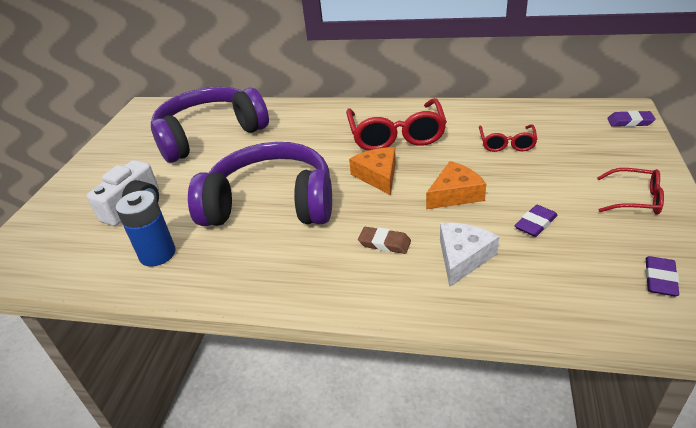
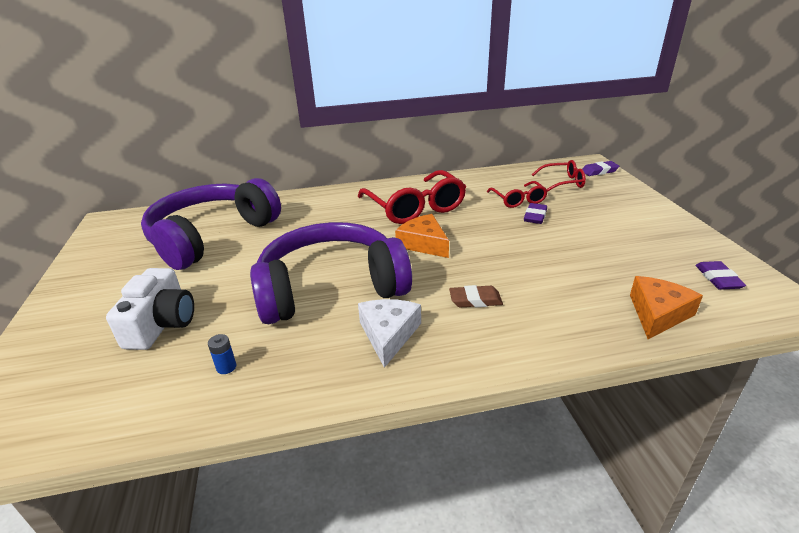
camera: 25 degrees left, 5 degrees down
(157, 254) = (226, 367): blue battery -> blue battery, size x0.44
(455, 194) = (507, 246): orange cheese -> orange cheese (657, 314)
(463, 257) = (555, 296): white cheese -> white cheese (388, 334)
(535, 224) = (592, 257): purple eraser -> purple eraser (535, 216)
(635, 199) = (650, 224): red glasses -> red glasses (562, 182)

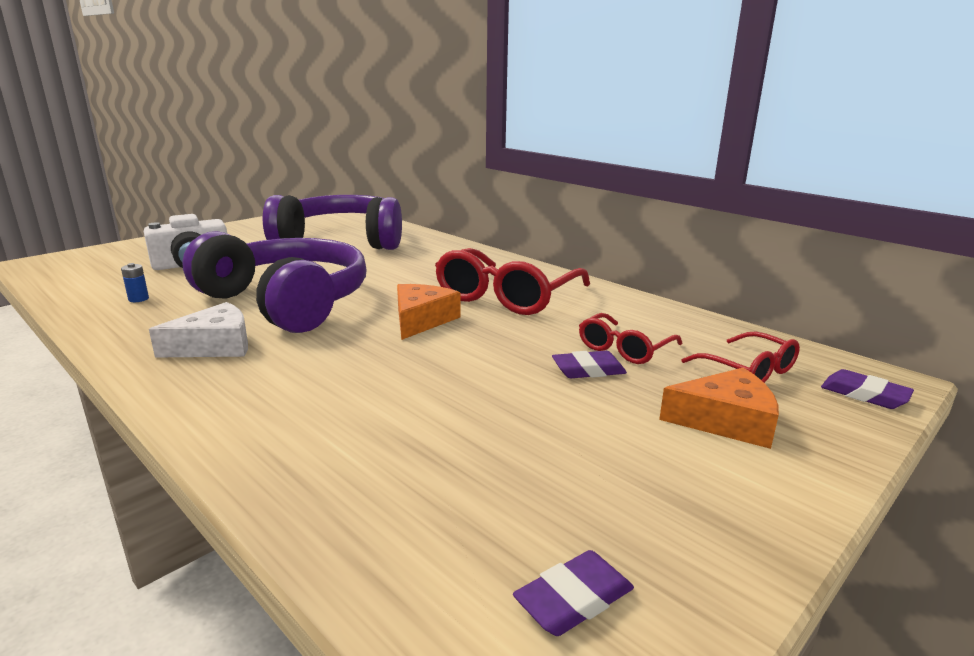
camera: 55 degrees right, 10 degrees down
(475, 300) = (313, 375): brown eraser -> none
(657, 314) = (374, 529): orange cheese -> orange cheese (726, 421)

